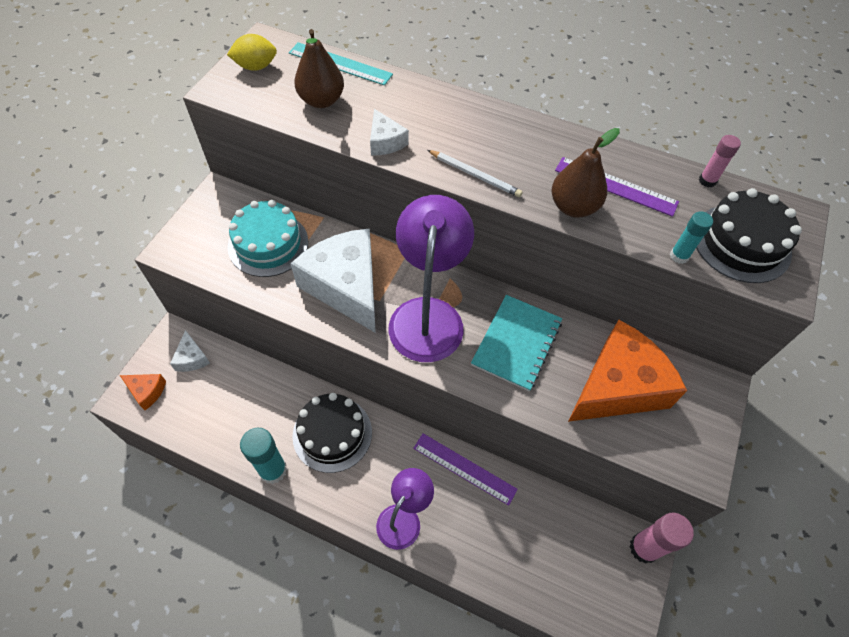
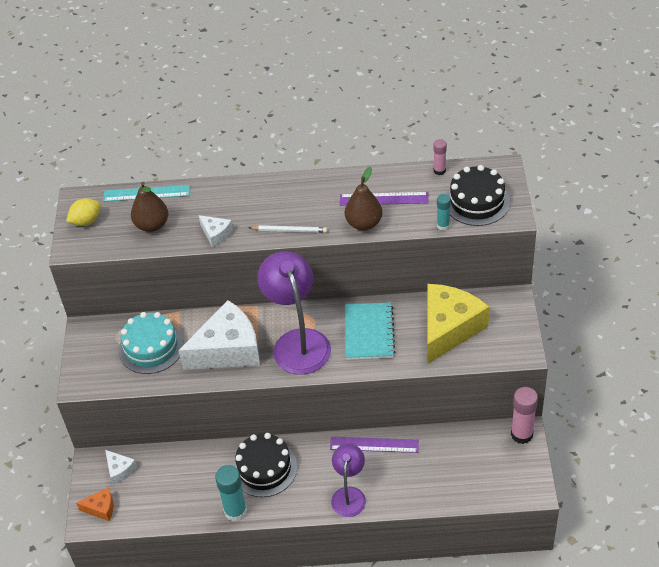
camera: 20 degrees left, 10 degrees down
(345, 286) = (228, 349): white cheese -> white cheese turned 120 degrees clockwise
(618, 386) = (449, 328): orange cheese -> yellow cheese

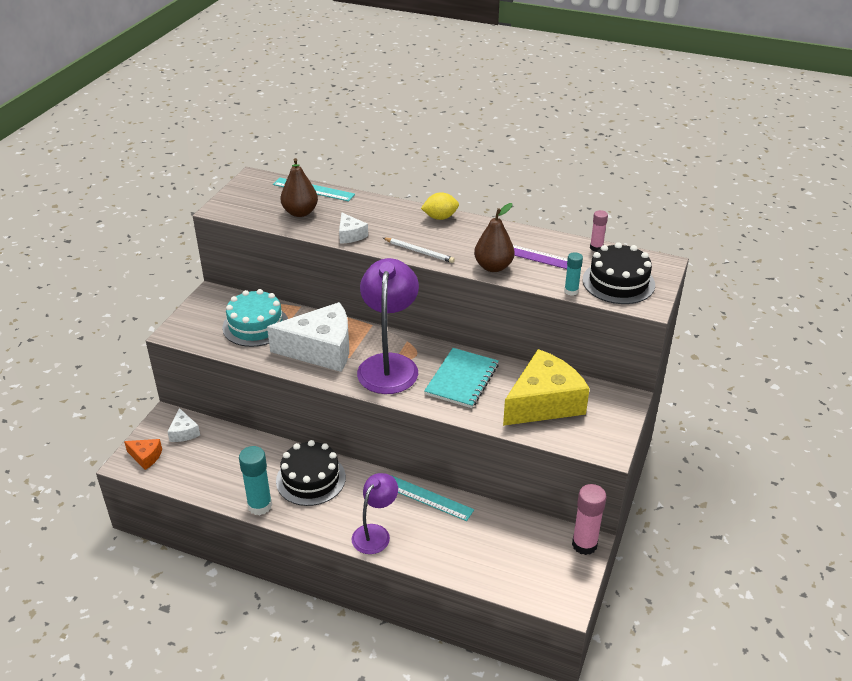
camera: 20 degrees right, 10 degrees down
(86, 221) = (247, 194): yellow lemon -> yellow lemon (440, 217)
(374, 444) = (427, 497): purple ruler -> turquoise ruler

